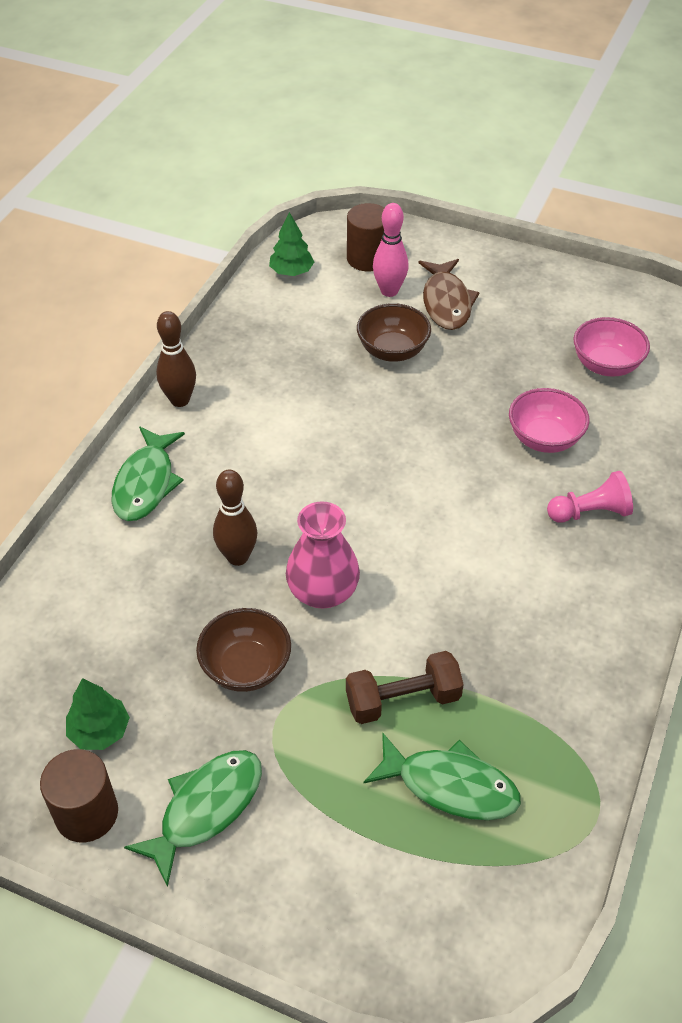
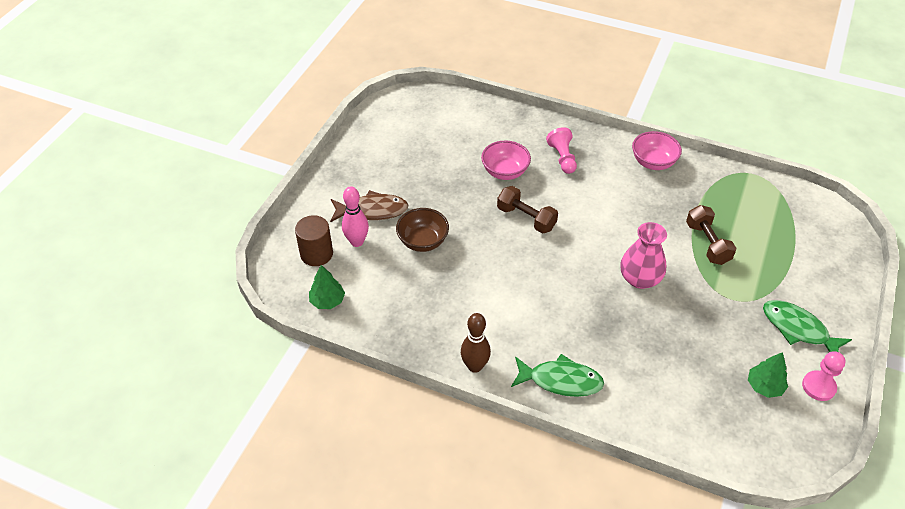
camera: 90 degrees left, 0 degrees up
(86, 813) = (818, 386): brown cylinder -> pink pawn
(237, 557) = (619, 323): brown bowling pin -> none
(246, 667) = (702, 315): brown bowl -> none
(445, 460) = (526, 218): none -> brown dumbbell
(450, 785) = (753, 226): green fish -> none
(606, 365) = (439, 139): pink bowl -> pink bowl (653, 162)

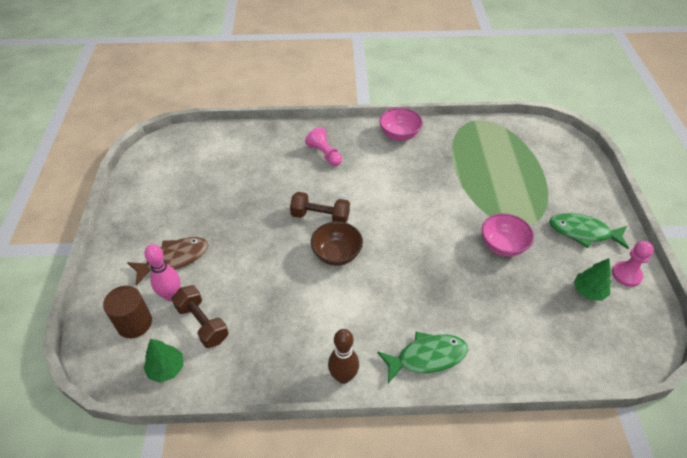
camera: 25 degrees left, 0 degrees up
(423, 241) = (236, 271): brown bowl -> brown bowl (336, 254)
(505, 172) = (281, 182): pink bowl -> pink bowl (502, 245)
(640, 279) = (442, 236): pink vase -> none
(707, 243) = (477, 187): brown dumbbell -> brown dumbbell (202, 323)

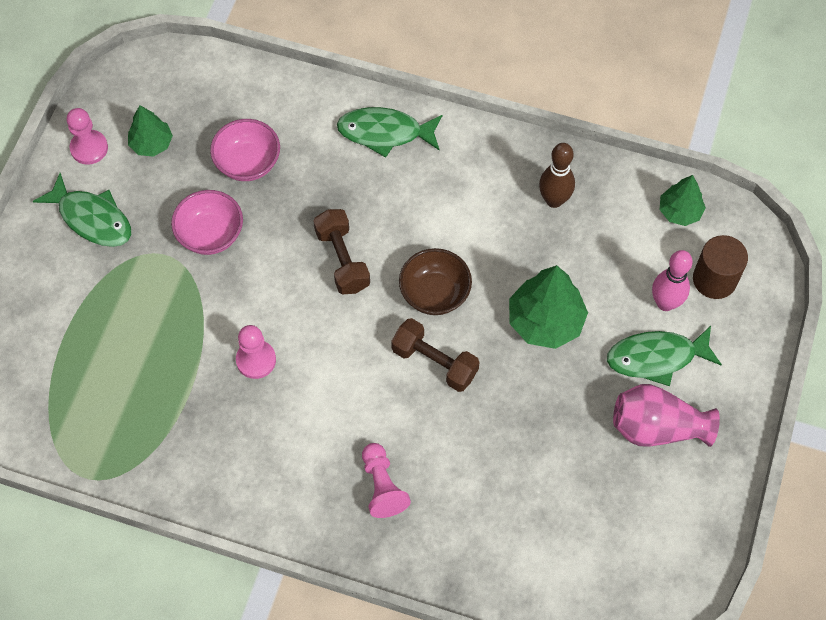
camera: 160 degrees left, 15 degrees up
(169, 221) = (657, 427): none -> pink vase
(174, 259) = (656, 358): brown fish -> green fish
(202, 323) = (631, 252): brown dumbbell -> brown dumbbell (342, 260)
(255, 259) = (545, 321): none -> green tree
(343, 376) = (485, 142): brown bowling pin -> brown bowling pin (554, 200)
(399, 135) = (239, 488): pink bowl -> pink bowl (248, 163)
(427, 189) = (256, 360): none -> pink pawn

